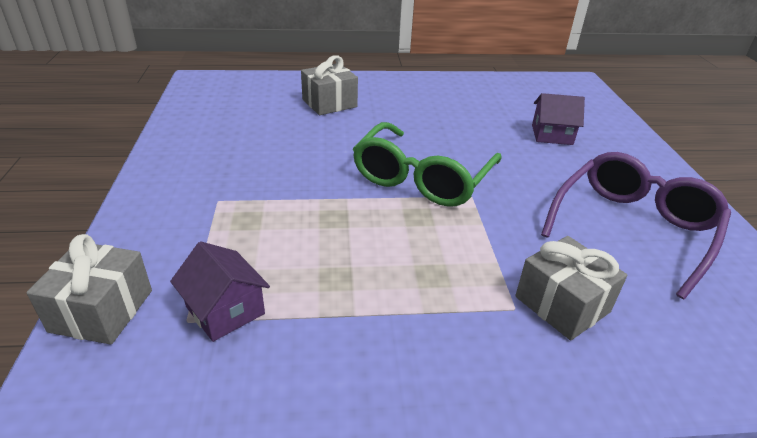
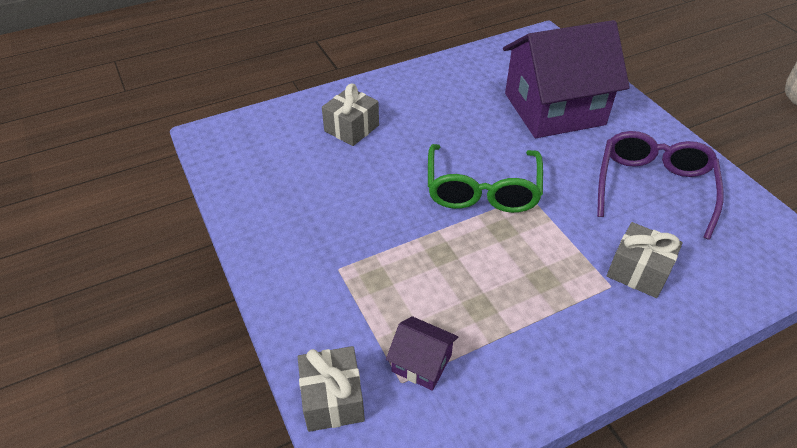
camera: 20 degrees left, 10 degrees up
(552, 135) = (554, 109): purple house -> purple house, size x2.42

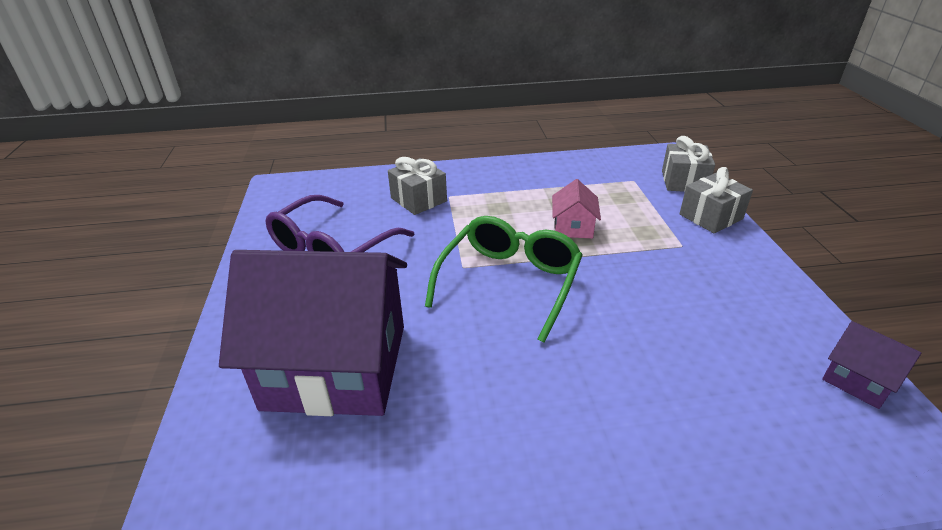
camera: 160 degrees left, 10 degrees down
(351, 128) = (665, 410): grey gift -> grey gift (711, 217)
(421, 363) = (617, 185): purple house -> purple house (858, 380)
(452, 269) = (573, 227): none -> pink house

